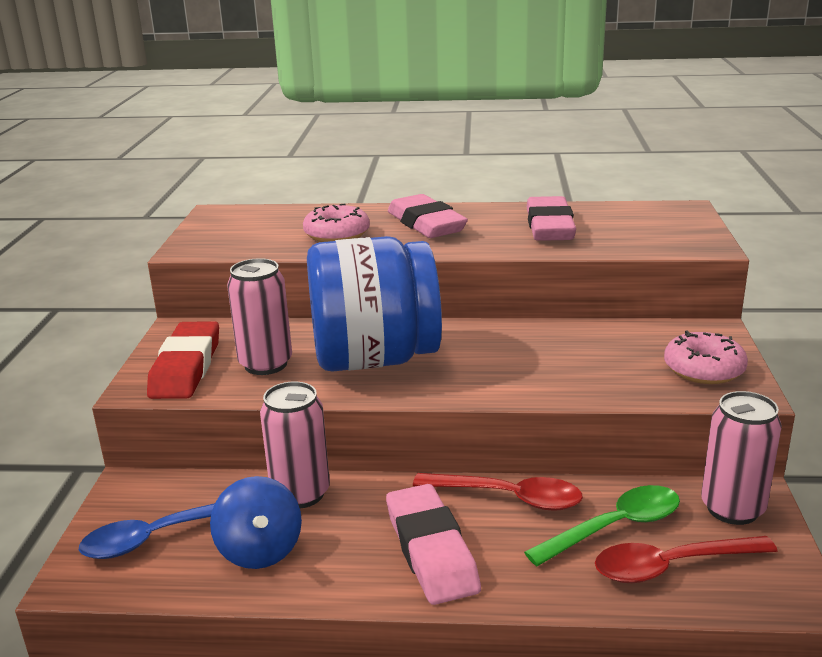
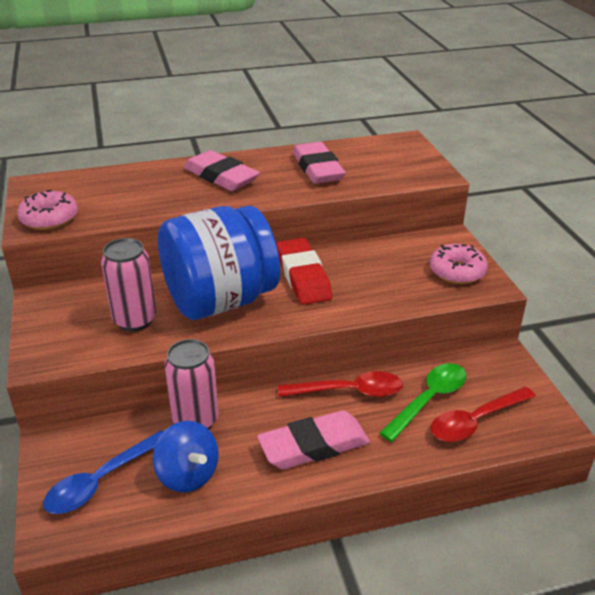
camera: 20 degrees left, 10 degrees up
(186, 367) = (68, 334): red eraser -> red eraser (303, 276)
(337, 234) = (153, 196): pink donut -> pink donut (49, 218)
(431, 550) = (314, 445): pink eraser -> pink eraser turned 75 degrees counterclockwise
(732, 509) = (496, 369): pink can -> none

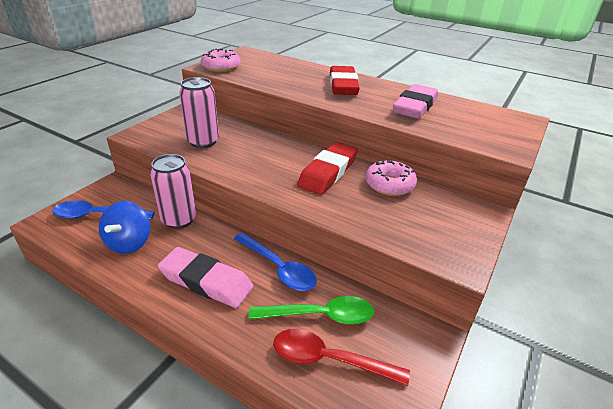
camera: 45 degrees right, 0 degrees up
(220, 301) = (258, 157): blue jar -> none
(221, 176) = (343, 85): pink eraser -> red eraser
(348, 391) = (278, 268): red spoon -> blue spoon
(457, 271) = (448, 235): pink donut -> pink donut (389, 185)

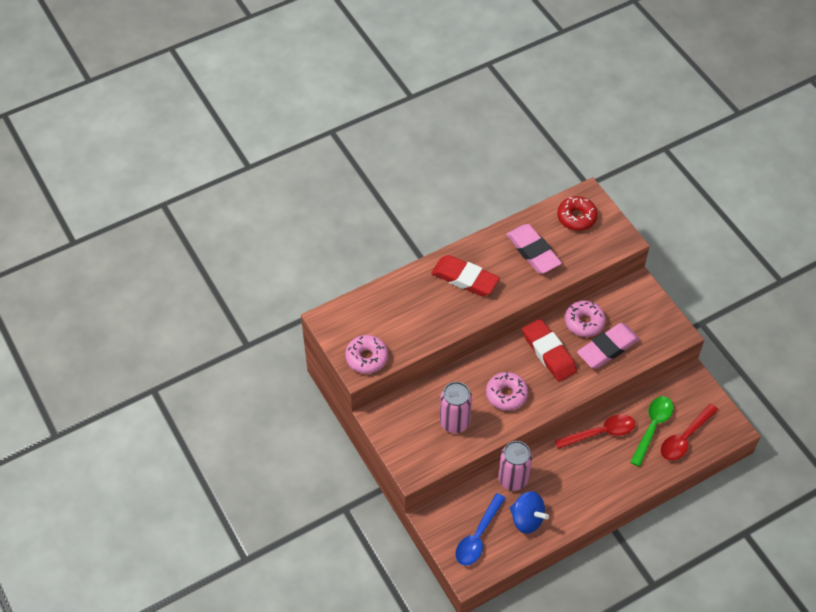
camera: 60 degrees left, 20 degrees up
(206, 281) = (593, 480): pink eraser -> pink eraser (607, 348)
(255, 160) = (506, 394): none -> pink donut
(278, 268) = (600, 433): blue spoon -> red spoon
(489, 118) = (576, 217): none -> red donut

